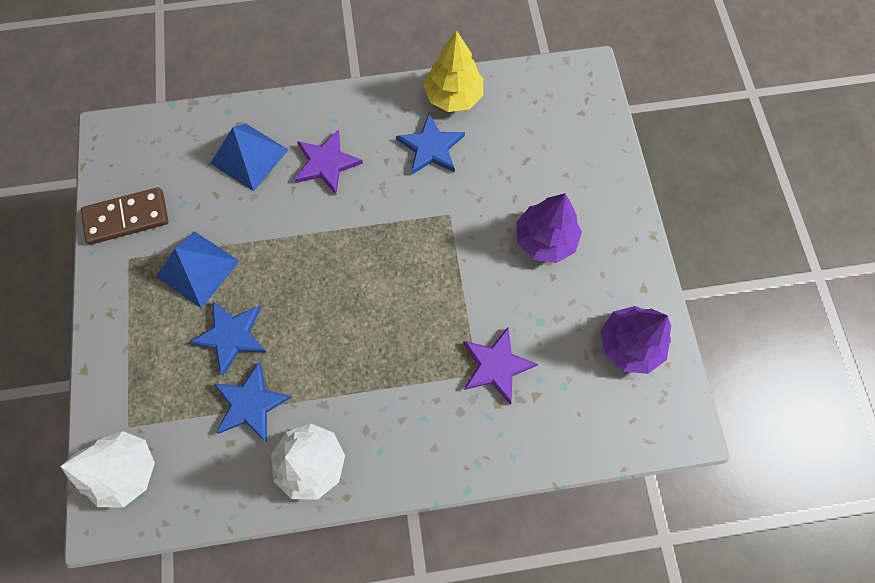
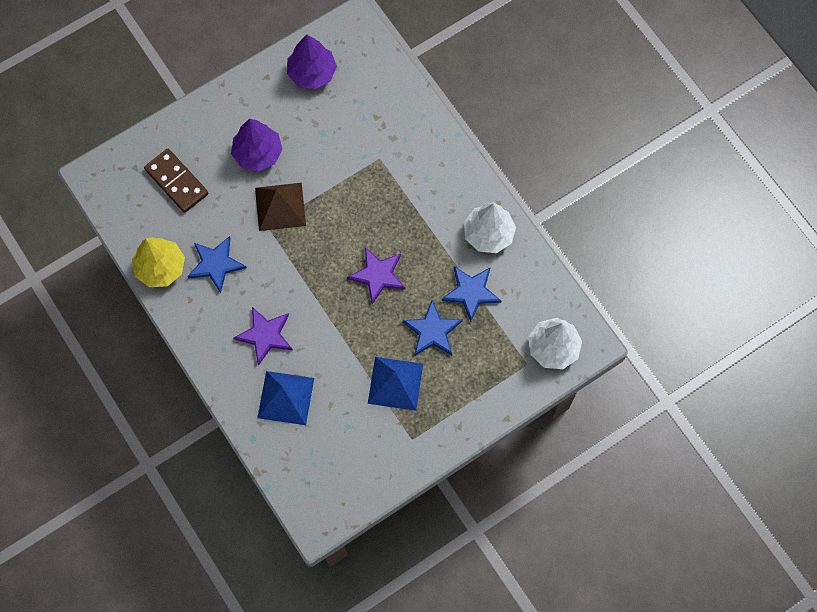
camera: 115 degrees left, 0 degrees up
(127, 217) = (380, 461): brown domino -> brown domino (176, 182)
(467, 236) = (280, 206): none -> brown pyramid
(496, 366) = (368, 149): purple star -> purple star (378, 275)

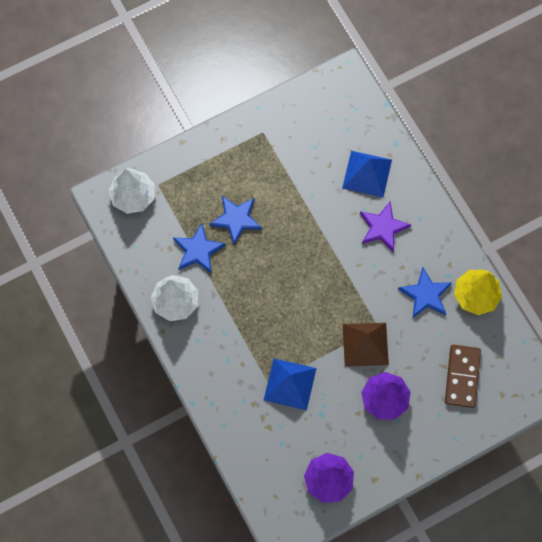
camera: 175 degrees left, 0 degrees up
(176, 182) = (462, 376): brown domino -> brown domino turned 45 degrees clockwise
(378, 275) = (280, 272): purple star -> none
(395, 383) = (272, 178): blue pyramid -> blue pyramid (290, 384)

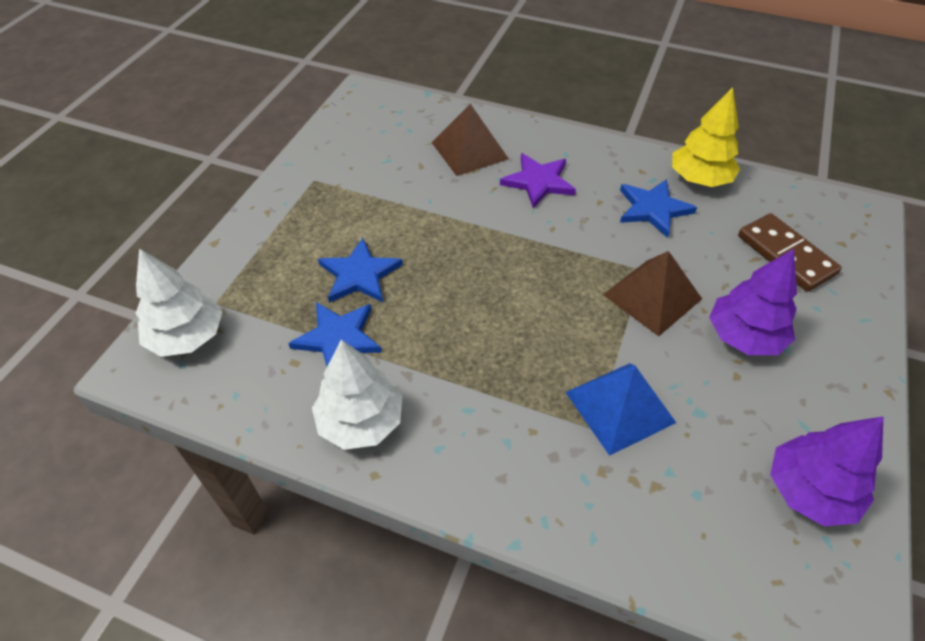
camera: 40 degrees left, 20 degrees down
(367, 174) = (470, 150): blue pyramid -> brown pyramid

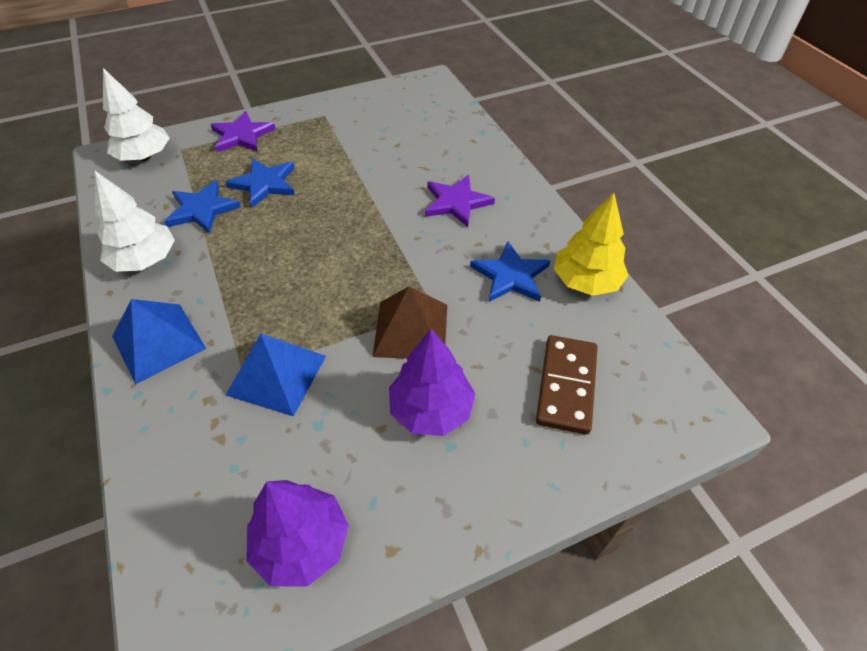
camera: 45 degrees right, 0 degrees up
(261, 248) = (242, 135): none -> purple star
(470, 150) = (443, 154): brown pyramid -> none
(492, 470) = (158, 342): none -> blue pyramid

